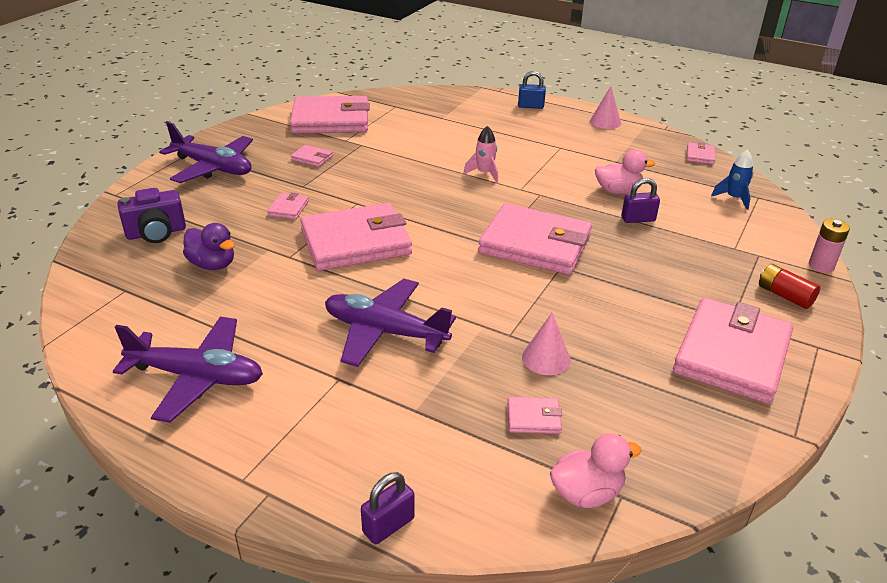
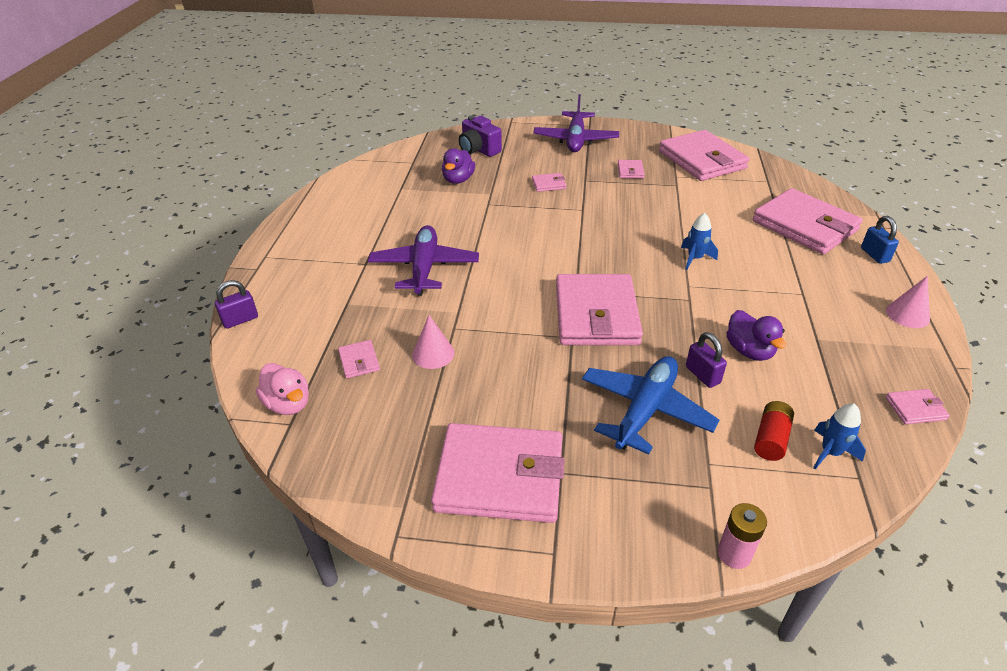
camera: 70 degrees right, 5 degrees up
(196, 377) = (344, 213): purple plane -> none
(356, 242) = (527, 224): pink wallet -> pink wallet (804, 226)
(388, 525) = (240, 320): purple padlock -> purple padlock turned 60 degrees counterclockwise
(484, 173) = (695, 258): pink rocket -> blue rocket
(618, 191) = (749, 351): pink duck -> purple duck
(670, 257) = (645, 410): none -> blue plane
(784, 296) = (637, 517): red battery -> red battery (771, 439)

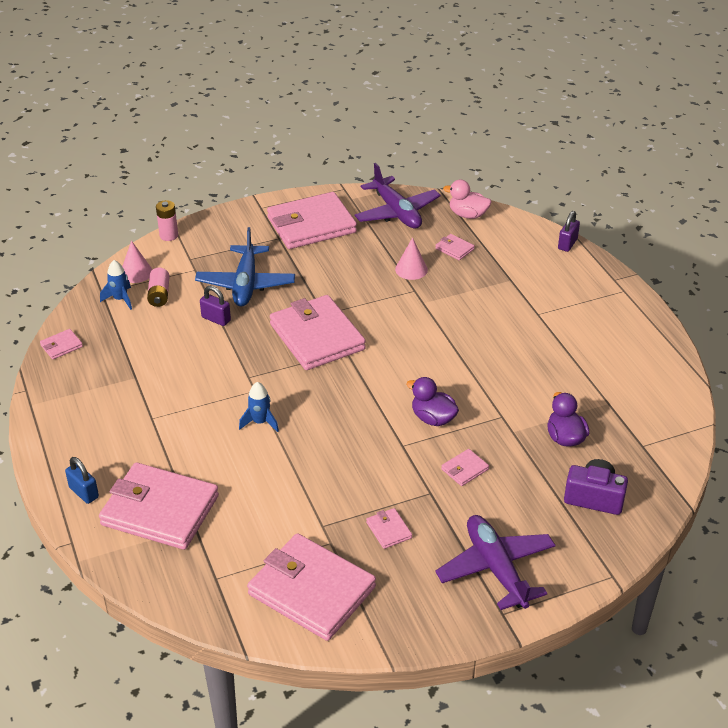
camera: 150 degrees right, 0 degrees up
(424, 268) = (486, 327): purple plane -> purple plane (396, 212)
(749, 351) = (187, 348): purple duck -> purple duck (433, 418)
(771, 439) = (159, 295): red battery -> pink battery
(907, 314) = (58, 428): pink cone -> pink cone (136, 272)

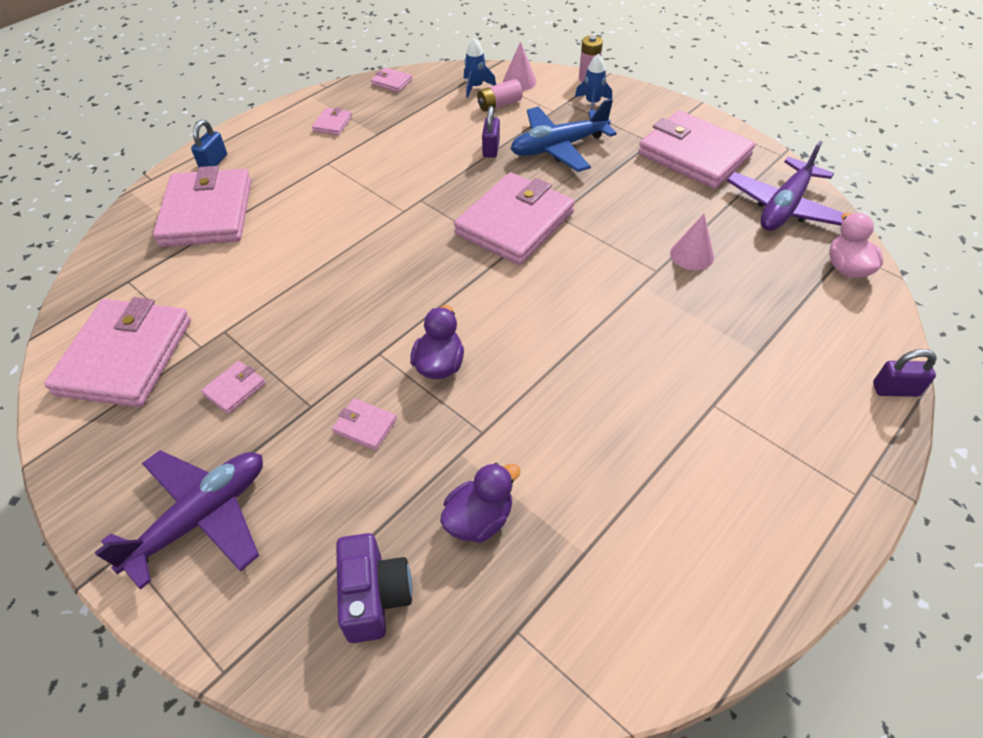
camera: 65 degrees right, 10 degrees up
(260, 422) = (358, 231): blue rocket -> blue rocket (592, 103)
(454, 249) = (767, 278): pink wallet -> pink wallet (332, 124)

